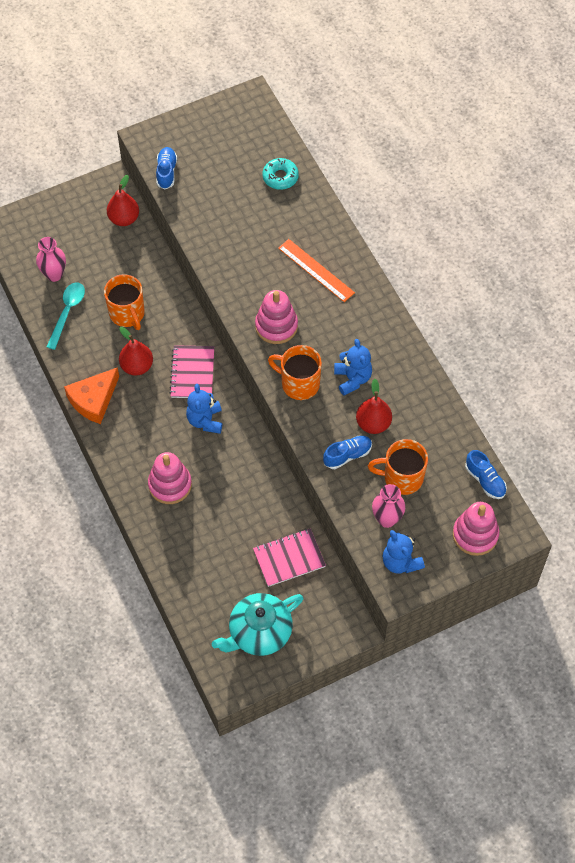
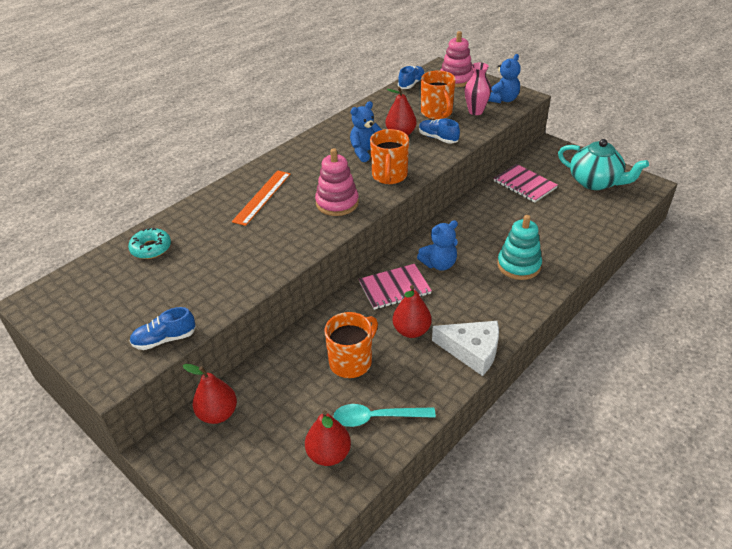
camera: 110 degrees left, 20 degrees down
(54, 274) = (329, 454): pink vase -> red pear
(93, 400) = (472, 350): orange cheese -> white cheese
(170, 485) = (518, 265): pink stacking toy -> turquoise stacking toy

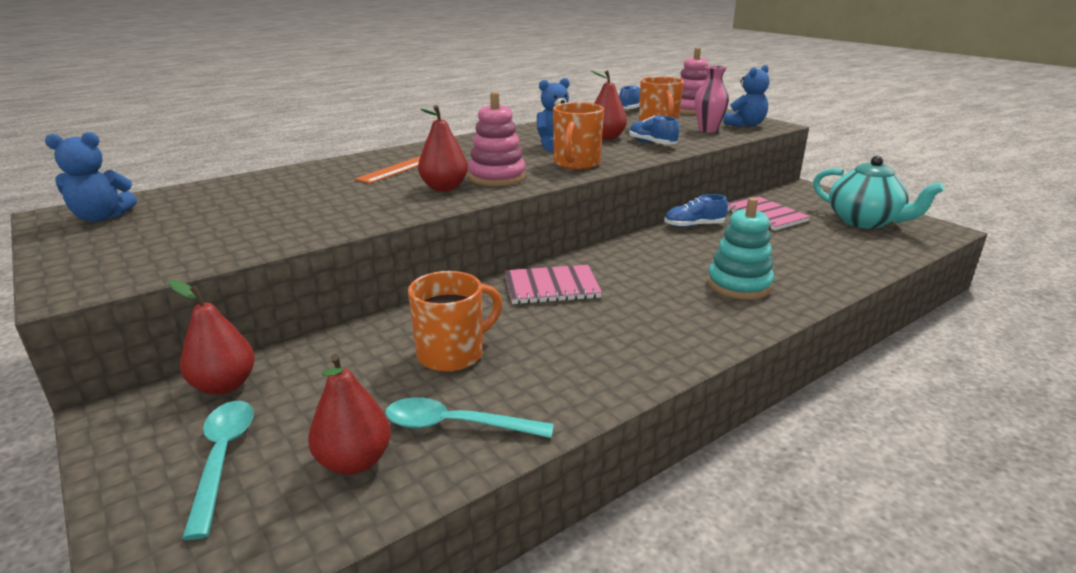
camera: 10 degrees right, 15 degrees down
(151, 248) = (240, 189): turquoise donut -> none
(165, 339) = (179, 262): blue shoe -> blue shoe (694, 226)
(250, 467) = (222, 458): none -> turquoise spoon
(411, 331) = (556, 332): red pear -> red pear (444, 188)
(439, 264) = (623, 272): blue teddy bear -> blue teddy bear (102, 217)
(472, 350) = (642, 365): white cheese -> none

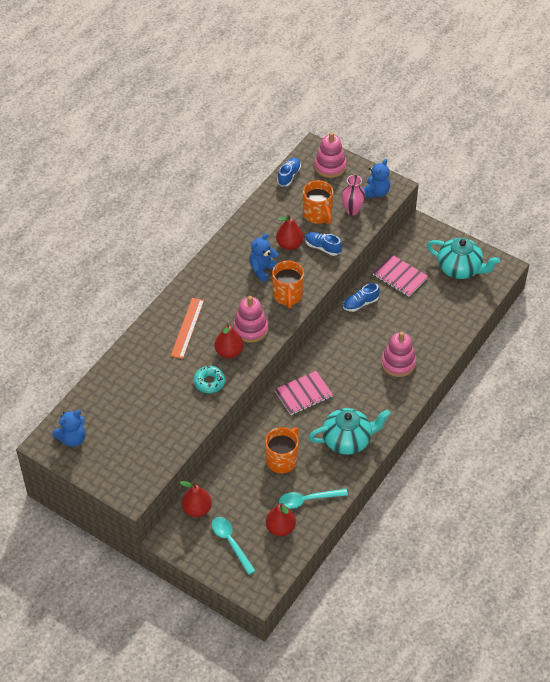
camera: 20 degrees left, 25 degrees up
(383, 205) = (209, 382): none -> turquoise donut
(600, 354) = (348, 440): none -> turquoise teapot
(739, 285) = (398, 363): turquoise stacking toy -> pink stacking toy

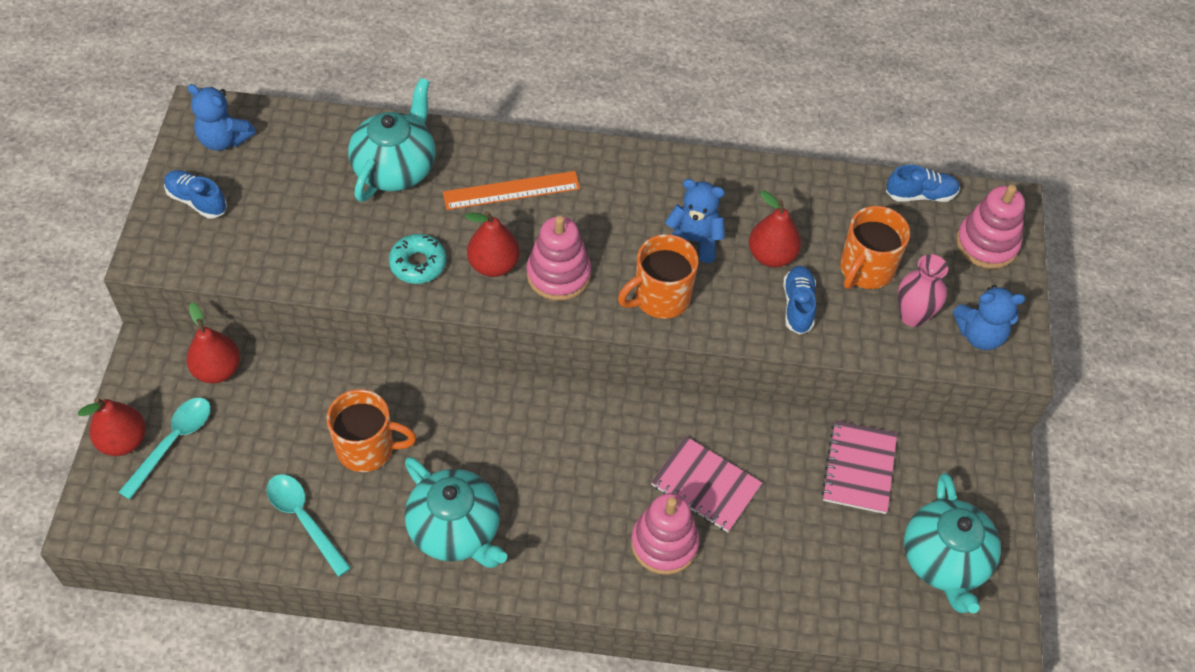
camera: 60 degrees right, 5 degrees up
(141, 370) = (395, 168): none -> turquoise teapot
(280, 528) = (229, 502): red pear -> red pear (123, 441)
(303, 394) = (517, 424): pink notebook -> pink notebook (705, 486)
(360, 303) = (759, 431): blue shoe -> blue shoe (197, 201)

